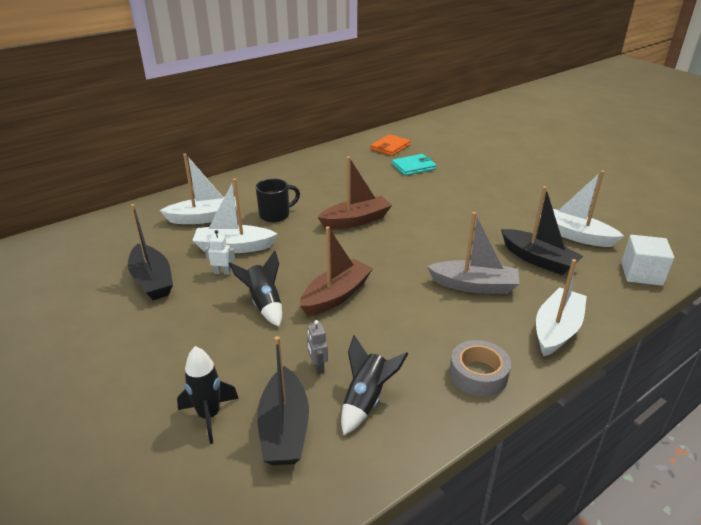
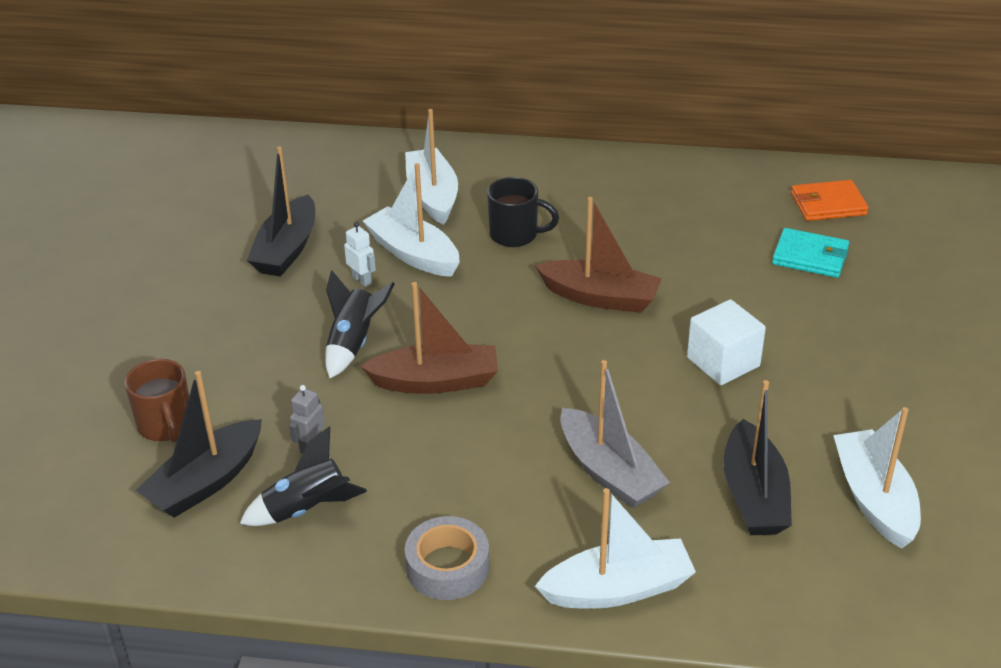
camera: 45 degrees right, 5 degrees up
(204, 218) = (432, 196): white boat -> white boat turned 135 degrees counterclockwise
(209, 416) = (166, 426): black rocket -> brown mug
(641, 274) = (872, 610): white cube -> white cube (723, 362)

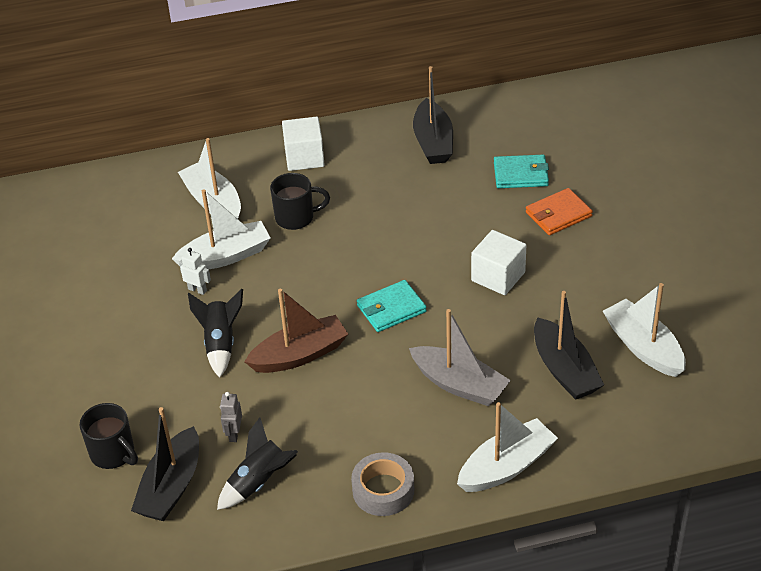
camera: 20 degrees left, 5 degrees up
(166, 426) = (113, 454): brown mug -> black mug
(287, 249) = (122, 281): black boat -> black boat (433, 142)
(413, 254) = (225, 256): white boat -> white boat turned 135 degrees clockwise
(560, 176) = (304, 157): none -> white cube
(572, 361) = (391, 309): none -> turquoise wallet
(600, 297) = (386, 251): brown boat -> none
(828, 204) = (514, 127): orange wallet -> orange wallet (558, 214)

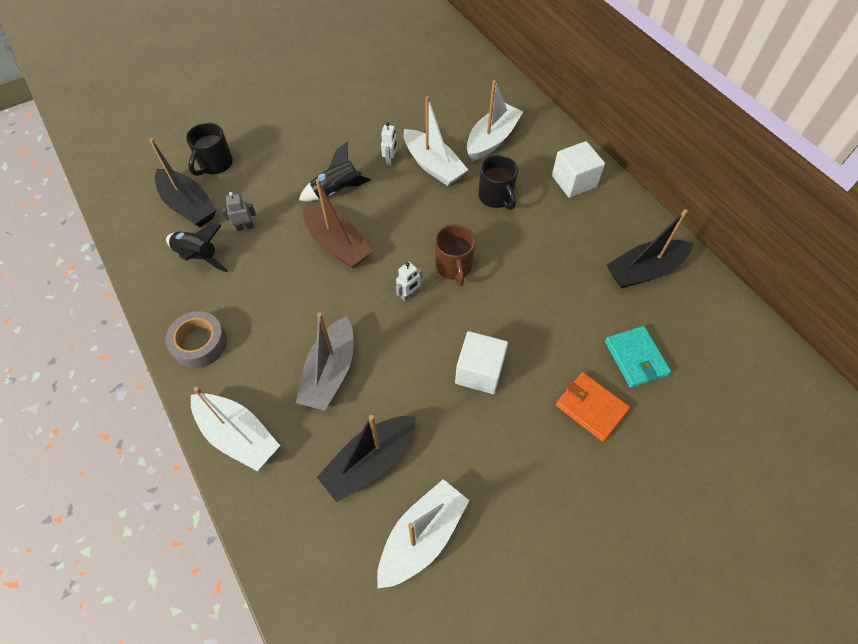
camera: 70 degrees right, 15 degrees up
(171, 487) = (188, 206): black boat -> black boat turned 135 degrees counterclockwise
(371, 269) = (454, 267): none -> brown mug
(391, 309) = (409, 295): turquoise wallet -> white robot

